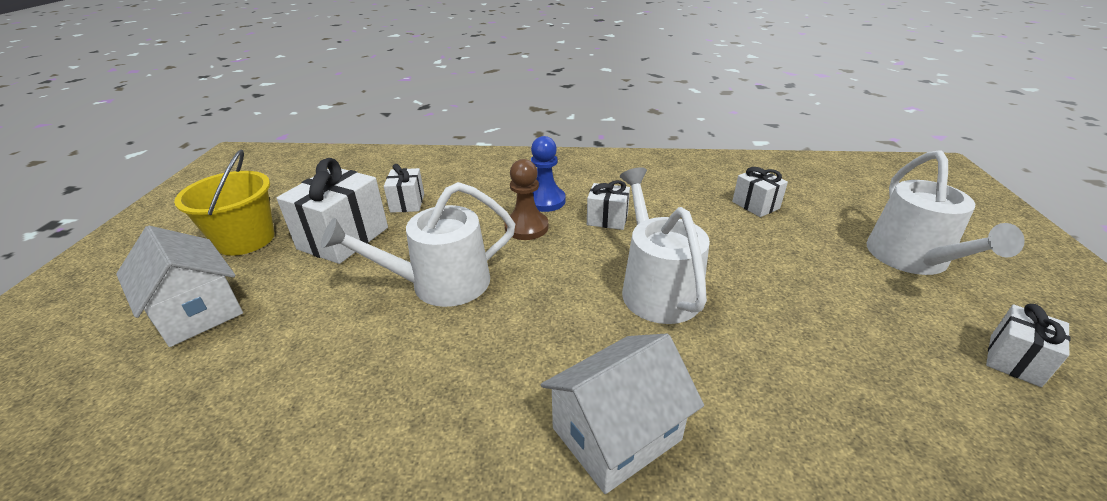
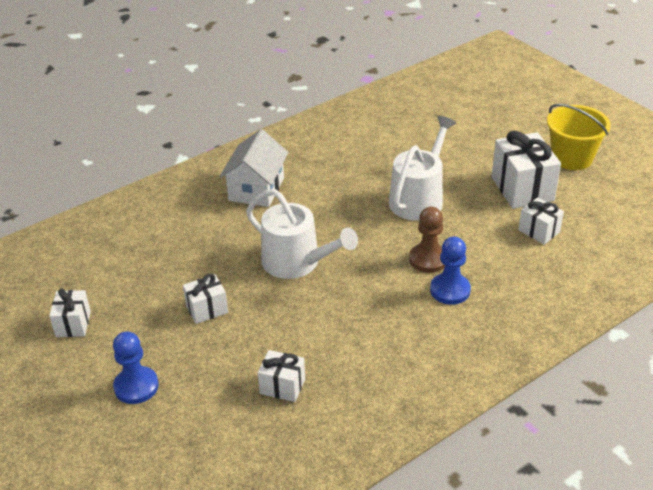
camera: 140 degrees right, 5 degrees up
(196, 311) = (506, 127): white house -> none
(607, 219) = (383, 299): white gift -> white gift (207, 309)
(912, 259) = (136, 386): white watering can -> blue pawn

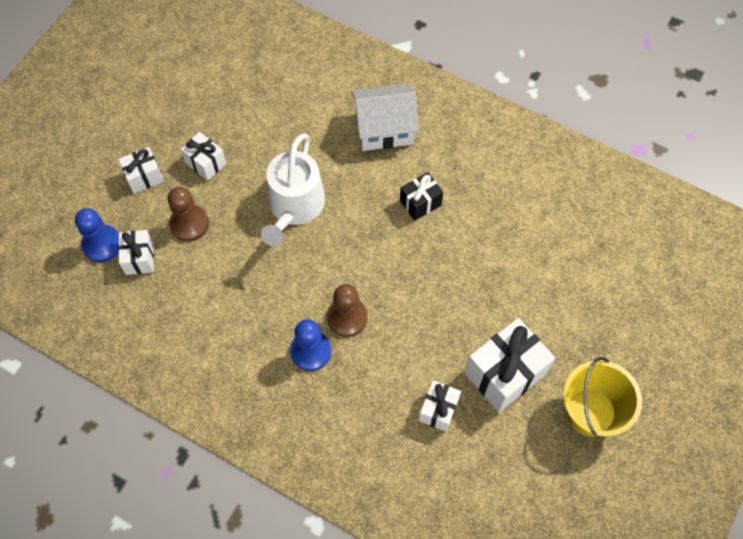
camera: 65 degrees right, 25 degrees up
(73, 324) = (152, 77): white gift -> white gift (144, 177)
(136, 386) = (102, 154): blue pawn -> blue pawn (102, 244)
(267, 338) = (189, 224): none -> brown pawn
(343, 189) = (420, 203): none -> black gift
(419, 198) = (438, 277): white watering can -> none

